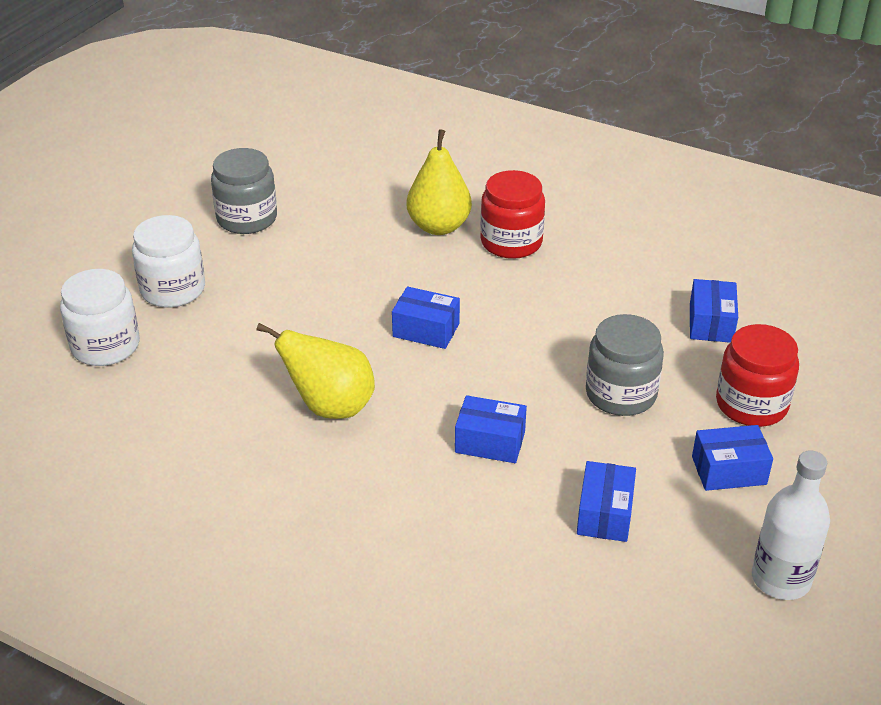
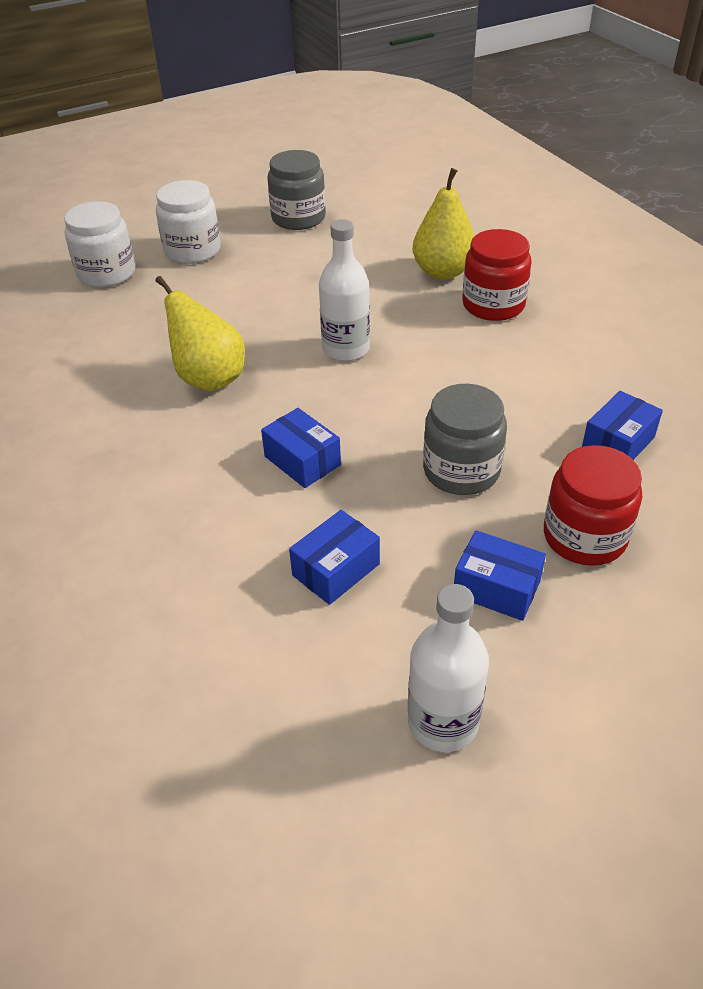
camera: 35 degrees right, 5 degrees up
(426, 330) = (346, 349): blue box -> white bottle

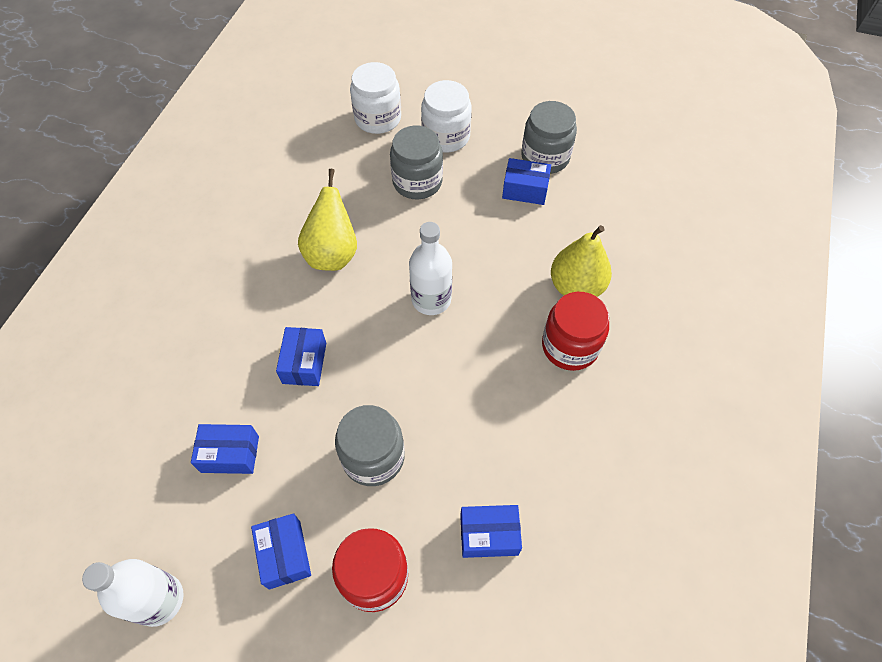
camera: 45 degrees right, 15 degrees up
(213, 290) = (417, 182): none -> grey jar
(313, 244) = (525, 190): none -> blue box

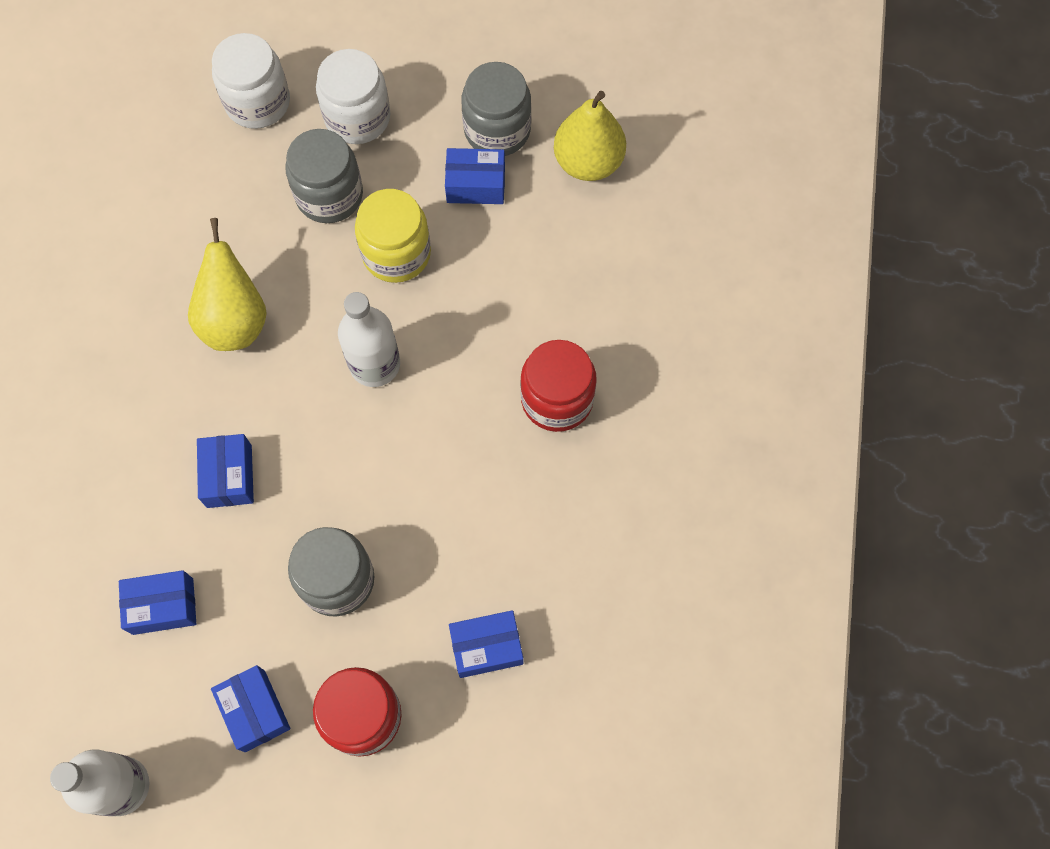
camera: 10 degrees left, 10 degrees up
(460, 226) = (396, 253): none -> yellow jar
(576, 287) = (557, 317): yellow pear -> yellow pear (588, 162)

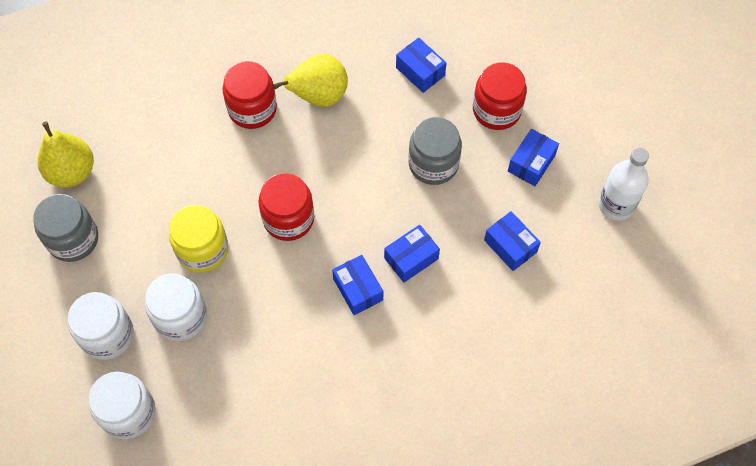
camera: 120 degrees left, 5 degrees down
(235, 321) = (307, 320): yellow pear -> yellow pear (318, 96)
(329, 195) = (180, 317): grey jar -> white jar
(375, 364) = (288, 218): white bottle -> red jar
(476, 185) = (124, 230): blue box -> blue box (358, 289)

